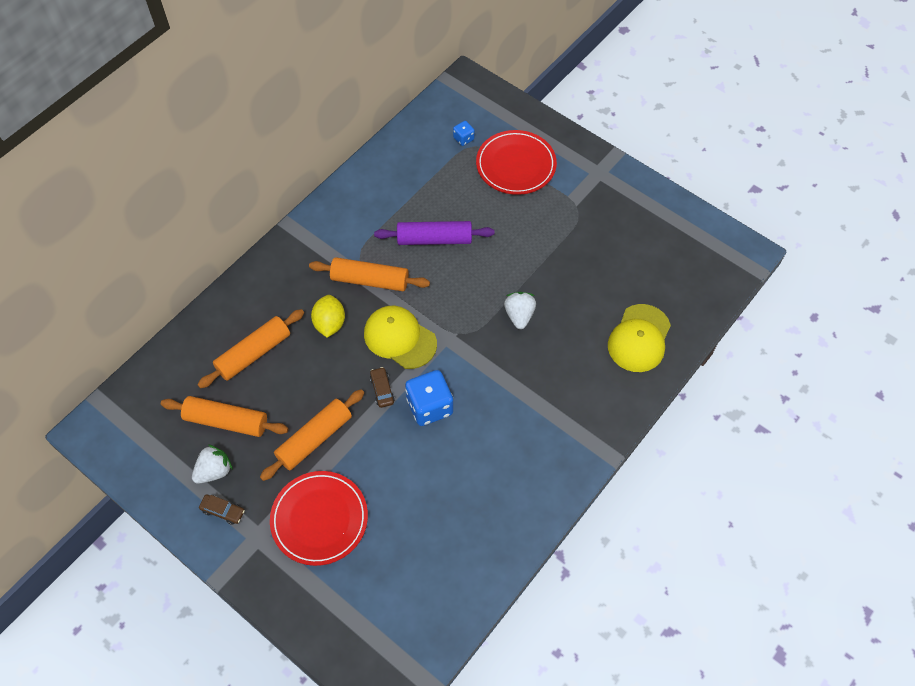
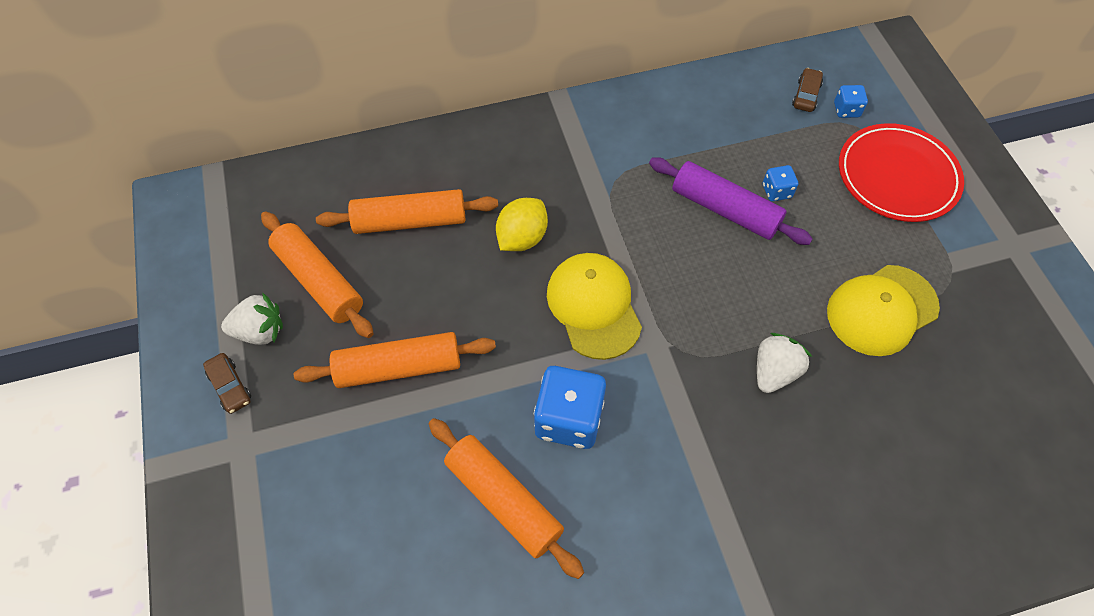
camera: 35 degrees right, 0 degrees up
(319, 519) = (326, 475): red plate -> none
(370, 280) = (608, 214): orange rolling pin -> orange rolling pin (503, 500)
(382, 390) = (524, 358): brown car -> brown car (806, 95)
(456, 211) = (776, 191): none -> blue dice
(639, 338) = (936, 513): yellow cap -> yellow cap (881, 310)

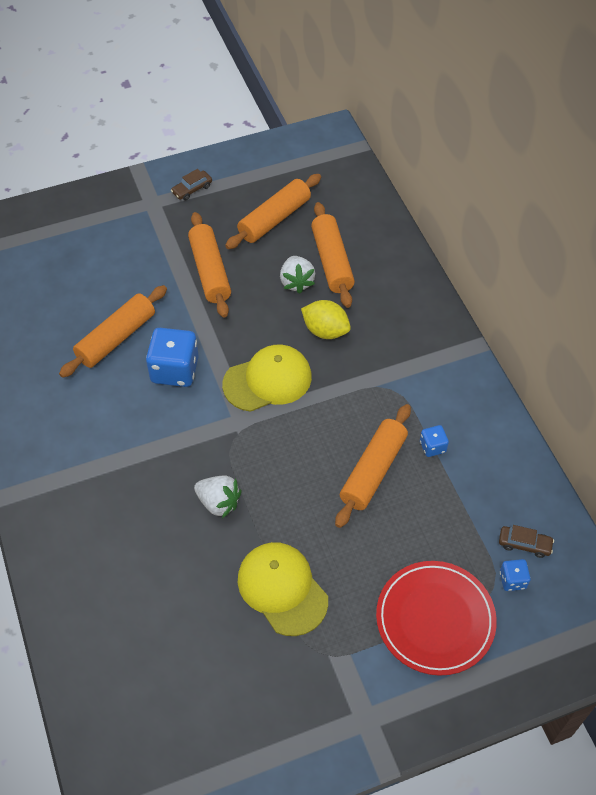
camera: 85 degrees right, 5 degrees down
(260, 331) = (232, 196): white strawberry -> white strawberry (296, 282)
(724, 209) = (373, 471): purple rolling pin -> orange rolling pin
(776, 191) = (399, 512): blue dice -> blue dice (432, 447)

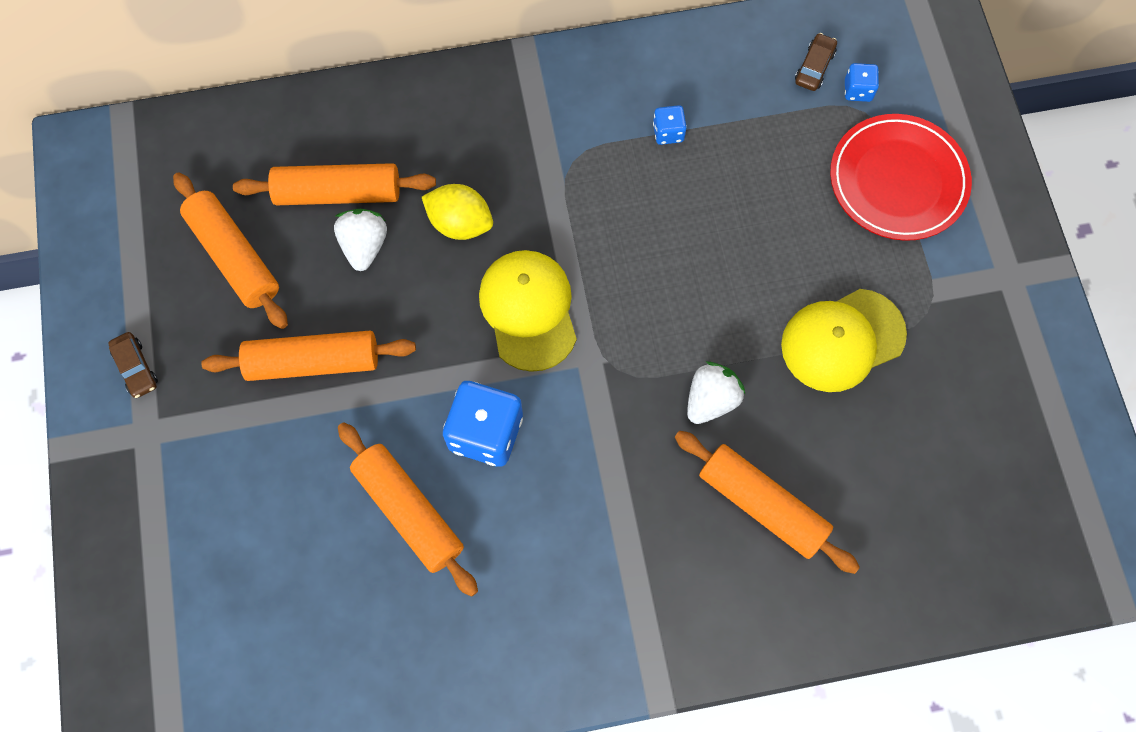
camera: 80 degrees left, 15 degrees up
(296, 282) = (364, 246): white strawberry -> white strawberry turned 90 degrees counterclockwise
(325, 331) = (460, 223): yellow lemon -> yellow lemon turned 75 degrees clockwise
(373, 471) = (692, 207): orange rolling pin -> orange rolling pin (761, 504)

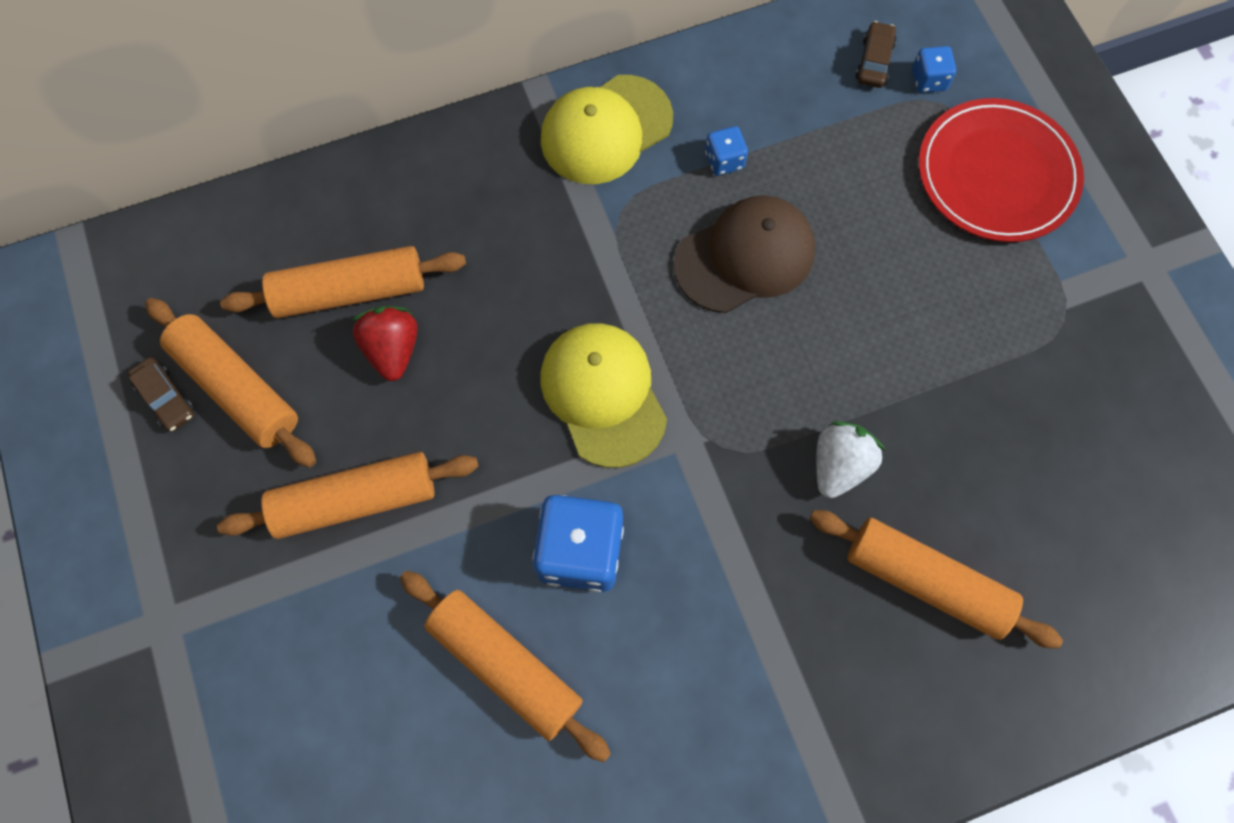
camera: 10 degrees left, 0 degrees up
(136, 368) = (137, 545): brown car -> brown car (166, 398)
(364, 246) = (393, 349): white strawberry -> red strawberry
(460, 223) = (502, 304): yellow lemon -> none
(669, 216) = (745, 257): none -> brown cap
(842, 340) = (975, 369): yellow cap -> yellow cap (606, 130)

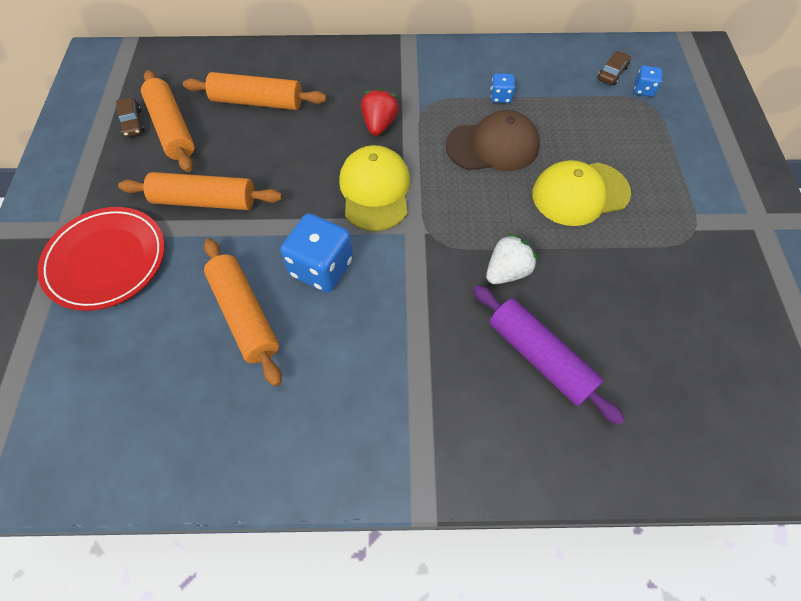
camera: 20 degrees right, 10 degrees down
(393, 349) = (265, 135): red strawberry -> red strawberry (379, 125)
(606, 130) = (437, 66): yellow cap -> yellow cap (580, 193)
(926, 581) = (539, 357): orange rolling pin -> purple rolling pin
(996, 174) = (671, 147): red plate -> red plate (106, 260)

